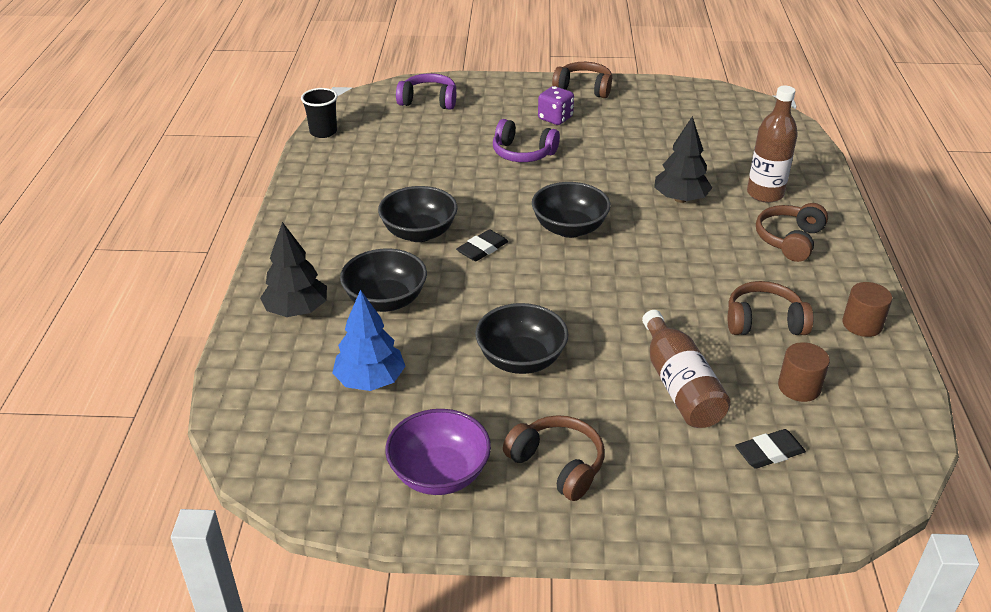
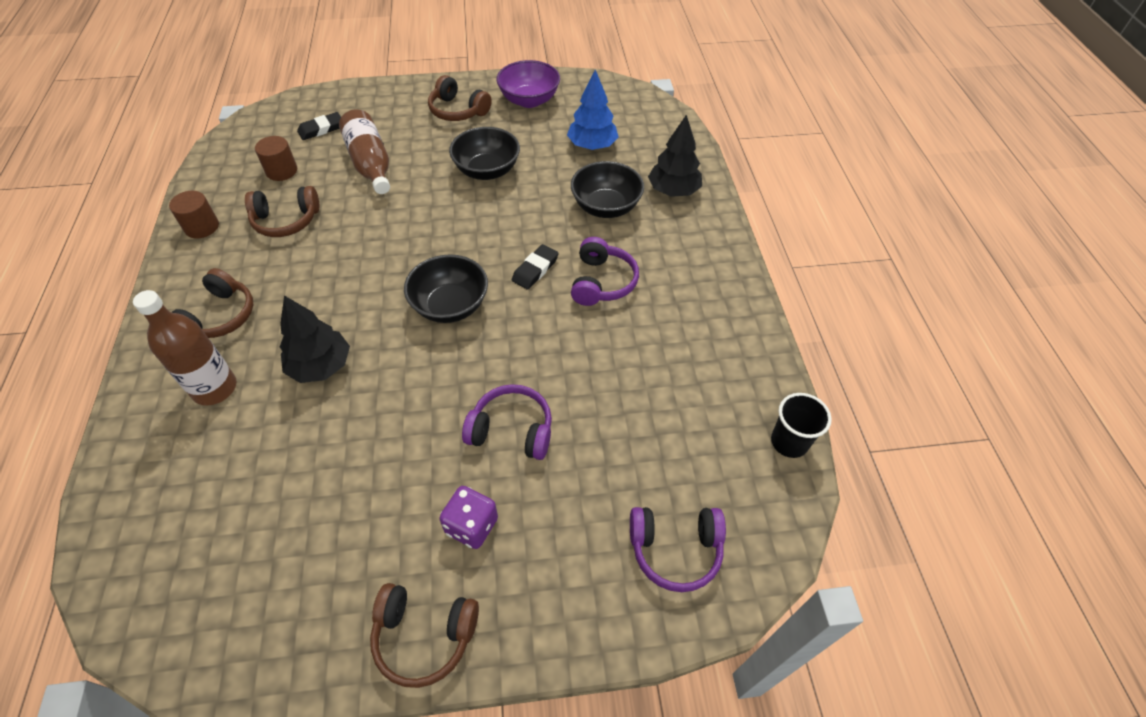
camera: 170 degrees right, 15 degrees up
(419, 233) = (602, 282): black bowl -> purple headphones

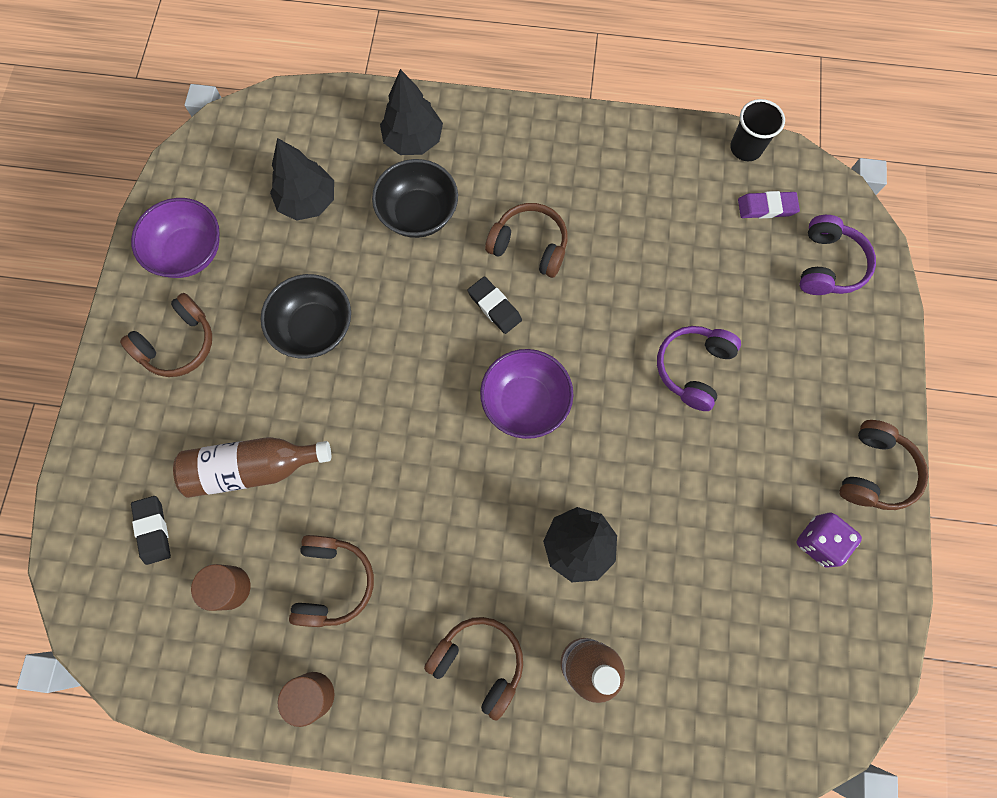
camera: 75 degrees left, 20 degrees up
(450, 306) = (525, 402): black bowl -> purple bowl
(471, 526) = (784, 420): purple dice -> purple dice (819, 541)
(592, 146) = (307, 201): blue tree -> black tree
(602, 282) = (529, 246): purple headphones -> brown headphones
(724, 473) = (766, 207): none -> purple eraser

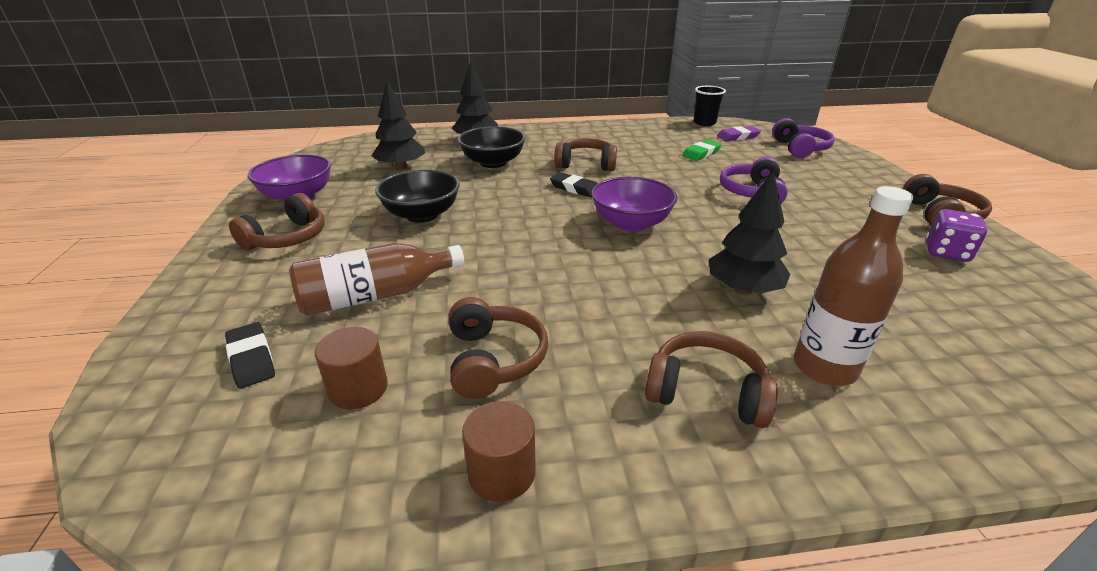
camera: 15 degrees left, 40 degrees down
(688, 248) = (701, 153): none -> green eraser

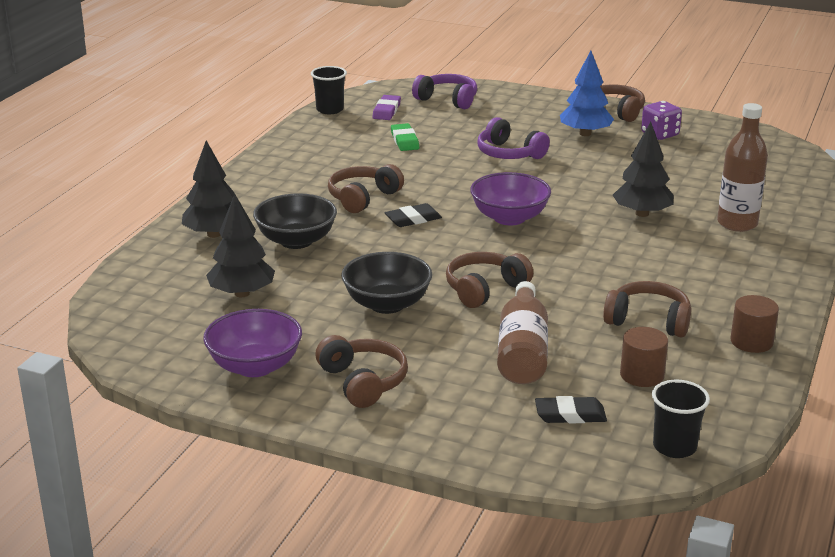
camera: 60 degrees left, 5 degrees down
(180, 466) = (674, 447): none -> black cup
(706, 392) = (731, 264): brown headphones -> brown headphones (485, 289)
(860, 214) = (585, 134): none -> blue tree

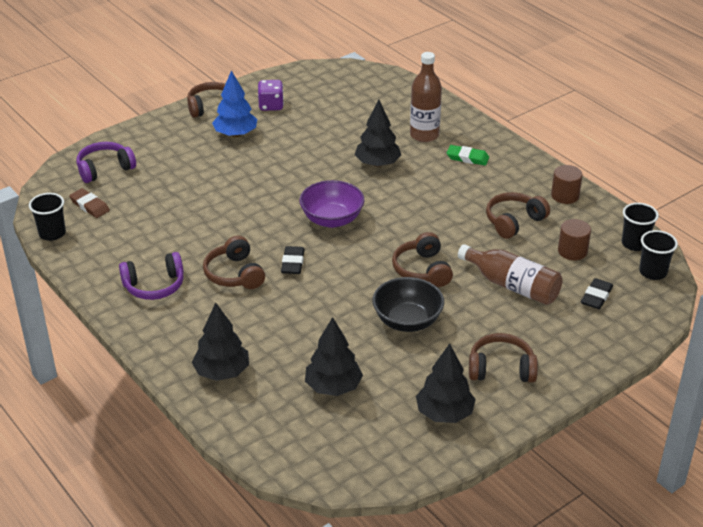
camera: 60 degrees left, 10 degrees up
(255, 366) = (444, 413): purple bowl -> black tree
(296, 241) = (274, 332): black bowl -> none
(386, 111) = (89, 206): purple eraser -> brown eraser
(404, 141) = (156, 218): green eraser -> green eraser (467, 158)
(509, 153) = (232, 179): purple headphones -> purple headphones (154, 286)
(719, 418) = (634, 244): none -> black cup

